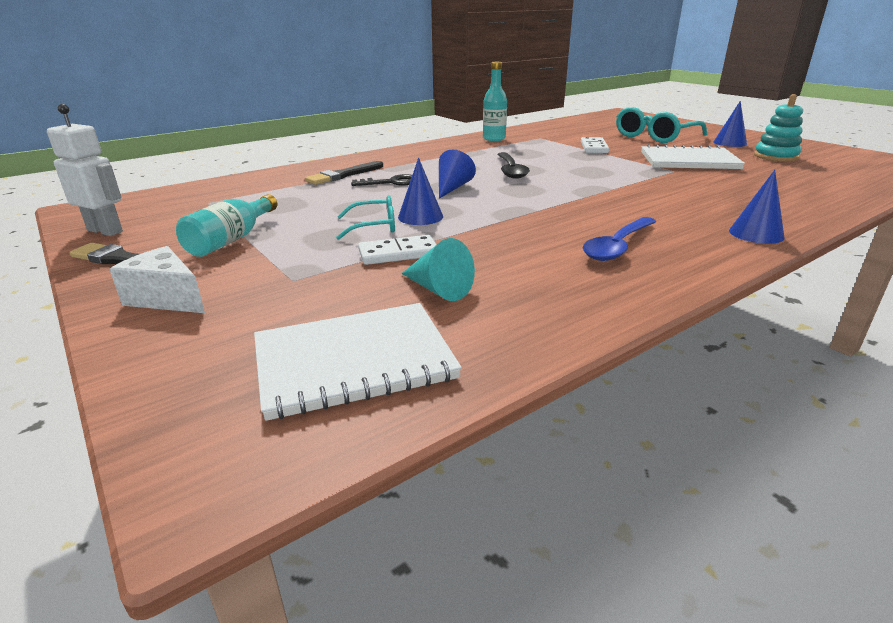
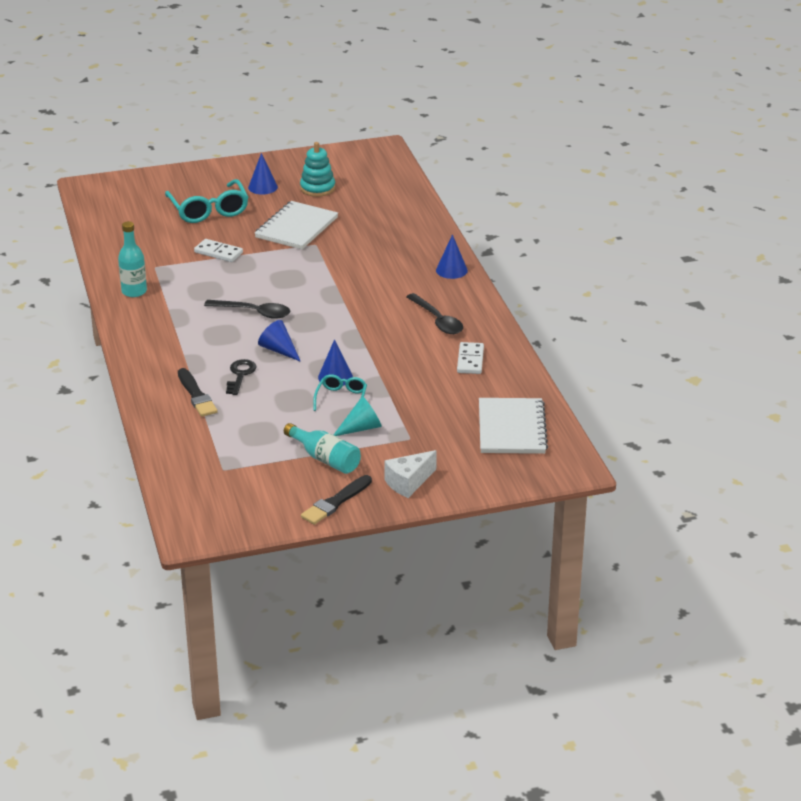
camera: 70 degrees left, 5 degrees up
(105, 231) = (263, 516): white robot -> none
(398, 253) = (396, 397): white domino -> white domino (470, 360)
(438, 289) = (454, 392): turquoise cone -> turquoise cone (361, 428)
(618, 246) = (437, 320): blue spoon -> black spoon

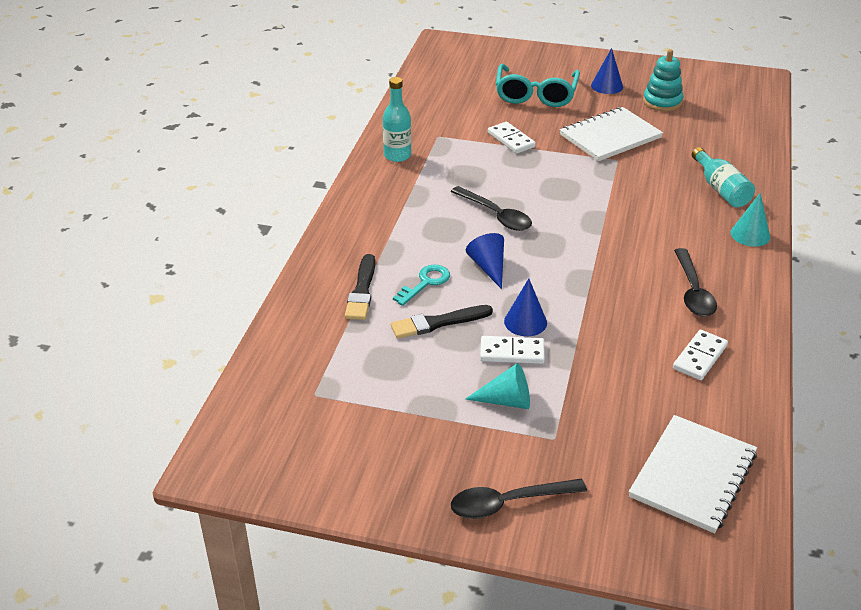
camera: 30 degrees right, 5 degrees up
(240, 375) = (425, 283): black key -> turquoise key
(325, 459) = (435, 427): turquoise bottle -> turquoise bottle (720, 189)
(335, 502) = (401, 494): black brush -> black brush (438, 323)
(341, 398) = (512, 352): turquoise glasses -> white domino
(408, 482) = (508, 503): white cheese -> black spoon
(451, 270) = (750, 234): blue cone -> turquoise cone

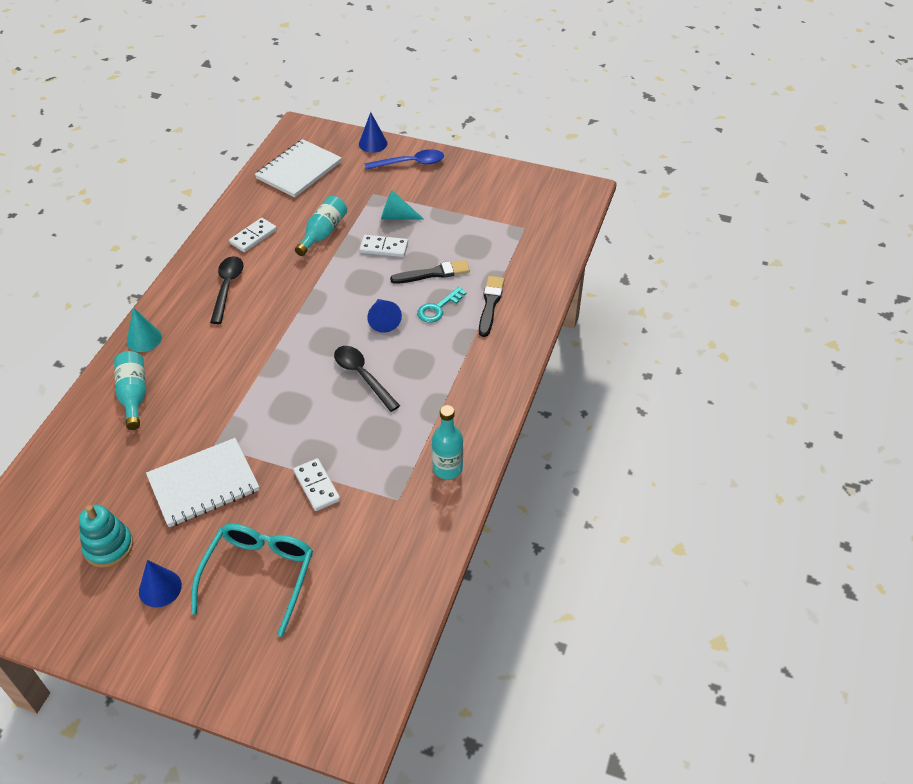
camera: 175 degrees left, 10 degrees up
(508, 503) = (410, 163): black spoon -> blue spoon
(525, 322) = (367, 270): blue cone -> blue cone (373, 143)
(605, 368) = (323, 233): none -> turquoise bottle

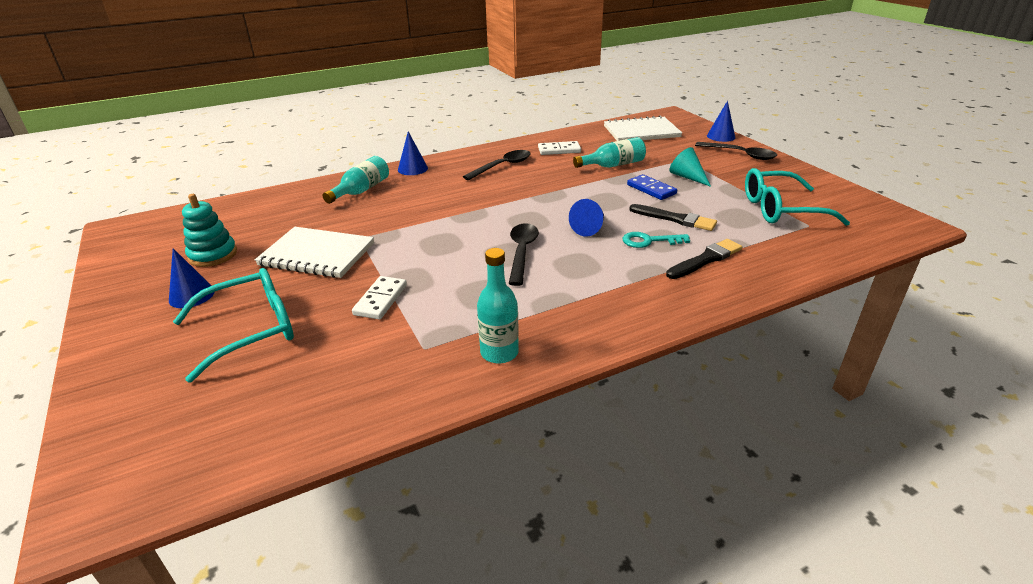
camera: 45 degrees right, 15 degrees down
(144, 339) = (412, 169): turquoise cone -> blue cone
(384, 248) = (651, 189): white domino -> blue domino
(410, 163) = (740, 154): blue spoon -> black spoon
(493, 220) = (781, 209): none -> turquoise glasses

